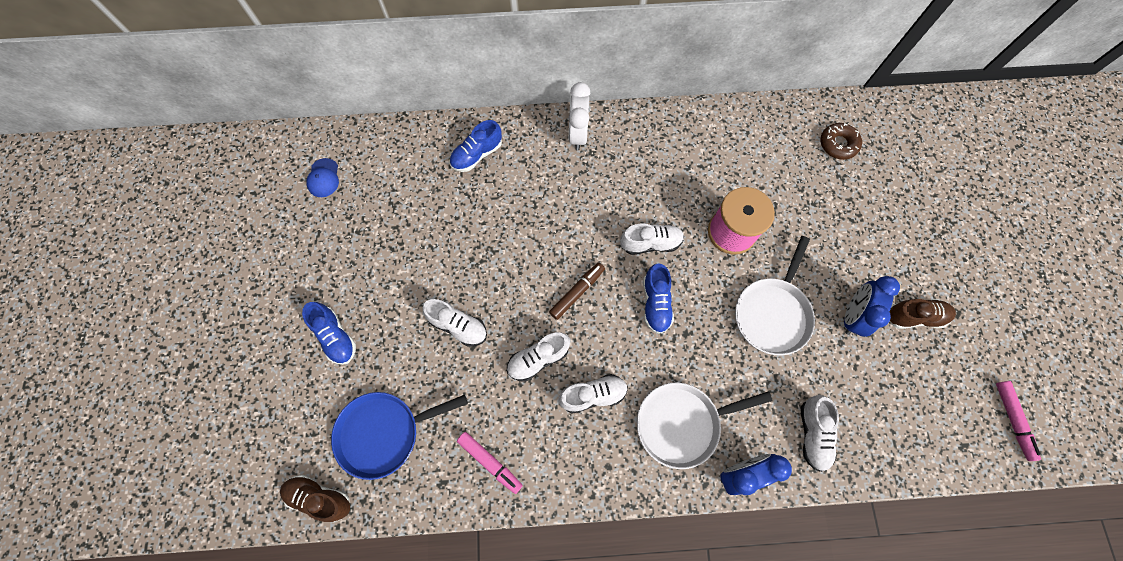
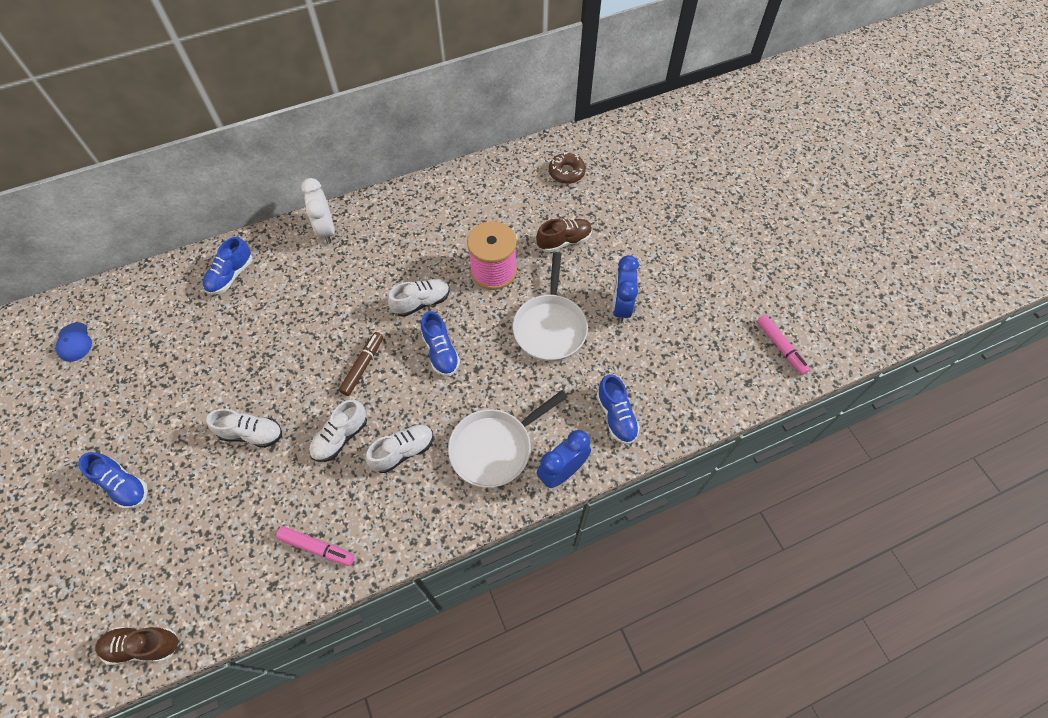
camera: 20 degrees left, 10 degrees down
(384, 432) = (198, 559): blue pan -> none
(813, 434) = (616, 416): white shoe -> blue shoe
(914, 316) = (673, 291): brown shoe -> brown shoe (564, 241)

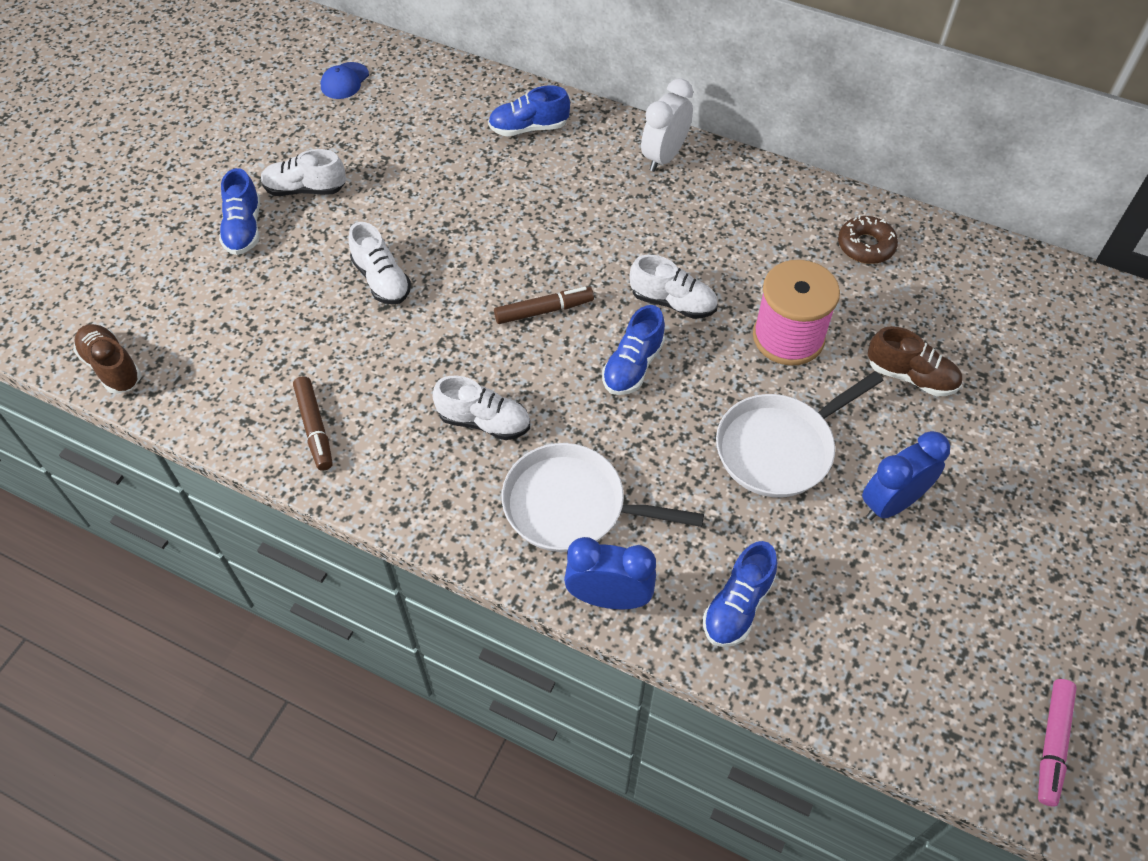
camera: 50 degrees right, 5 degrees down
(317, 547) = (315, 428): pink marker -> brown marker
(340, 437) = (447, 354): white shoe -> white shoe (305, 189)
(566, 172) = (1009, 307): brown donut -> brown donut (865, 246)

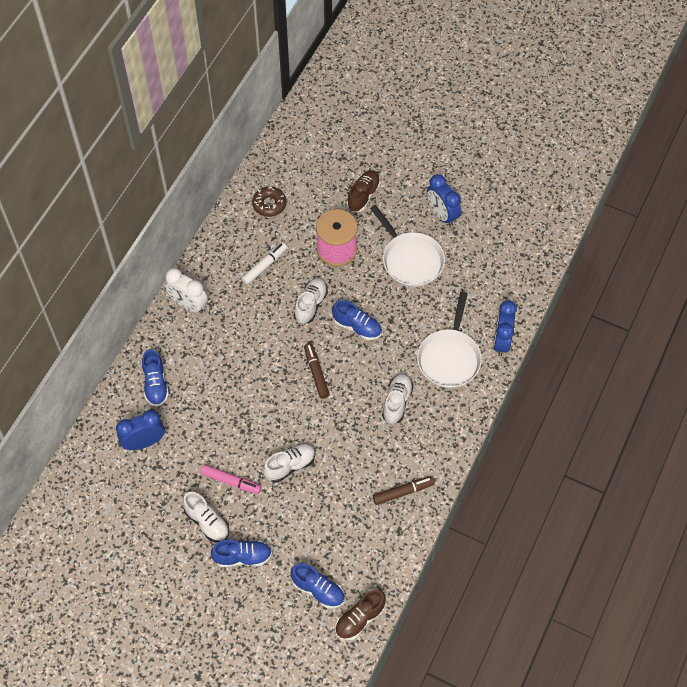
camera: 90 degrees left, 5 degrees up
(305, 189) = (207, 522): white shoe -> white shoe turned 45 degrees counterclockwise
(344, 81) = (96, 508): blue cap -> none
(437, 121) = (144, 442): none -> blue clock
(737, 606) = (502, 285): blue shoe -> blue shoe (318, 590)
(743, 242) = (264, 266): none -> white marker
(1052, 744) = (559, 172): pink marker -> pink marker (231, 481)

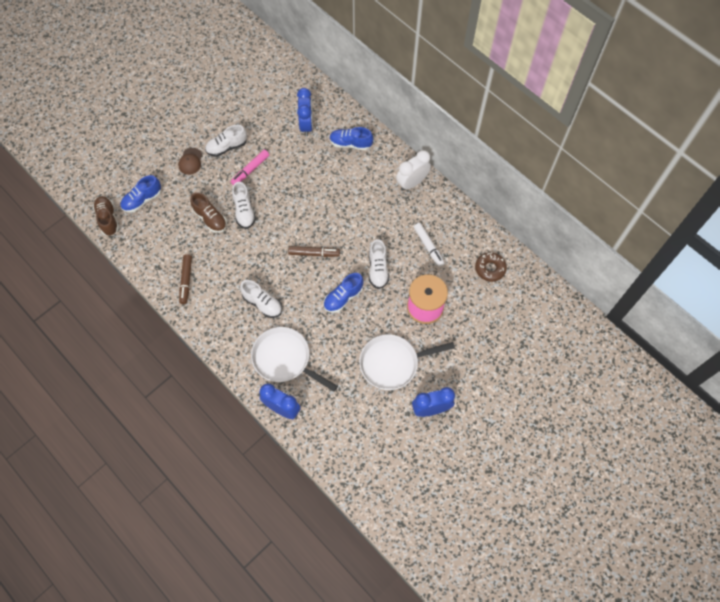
camera: 110 degrees right, 5 degrees up
(243, 557) = (190, 161): blue shoe -> brown cap
(310, 305) = (378, 269): white shoe -> white shoe turned 45 degrees clockwise
(363, 195) = (474, 348): brown shoe -> brown shoe (210, 218)

